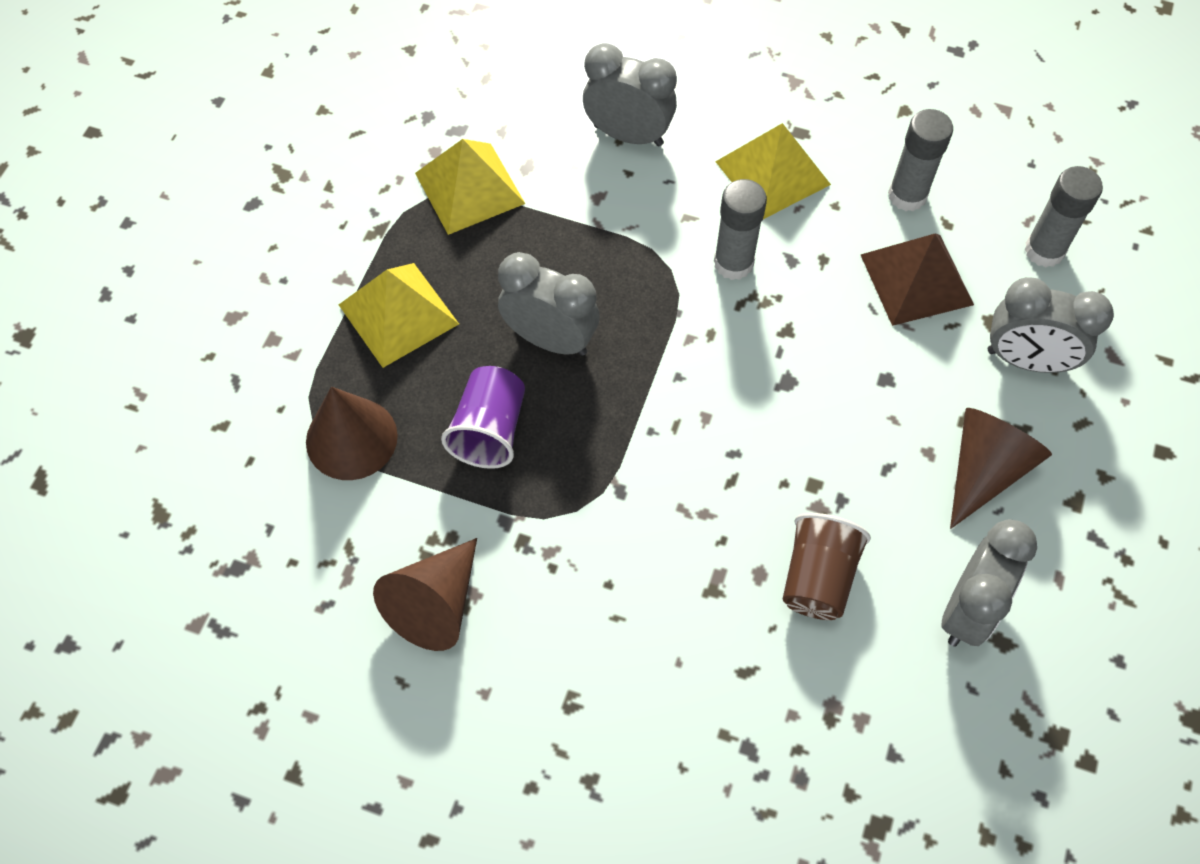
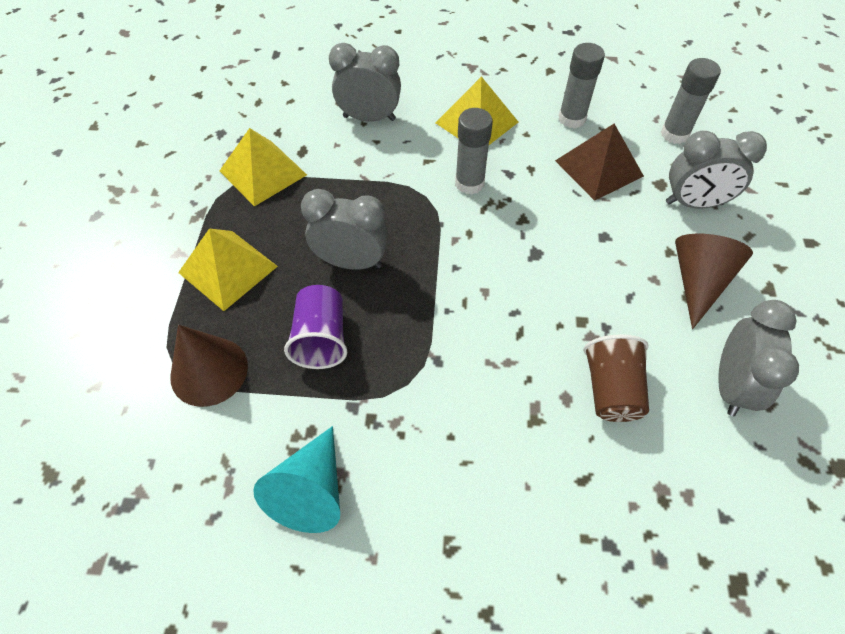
camera: 15 degrees left, 5 degrees down
(435, 604) = (311, 491): brown cone -> turquoise cone

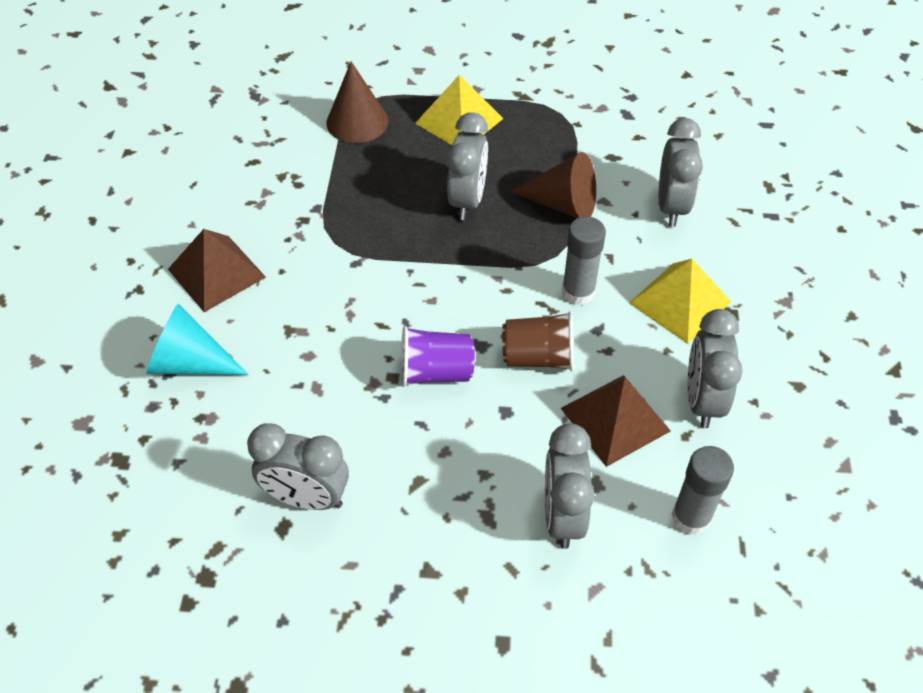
camera: 90 degrees right, 5 degrees down
(263, 173) = (578, 131): yellow pyramid -> none
(311, 491) = (248, 187): turquoise cone -> turquoise cone (189, 363)
(321, 338) = (383, 185): purple cup -> purple cup (436, 372)
(456, 512) = (216, 273): none -> brown pyramid
(571, 119) = (702, 400): grey glue stick -> grey clock
(611, 390) = (312, 391): brown cup -> brown cup (538, 357)
(698, 281) = (440, 495): brown cone -> brown cone (563, 204)

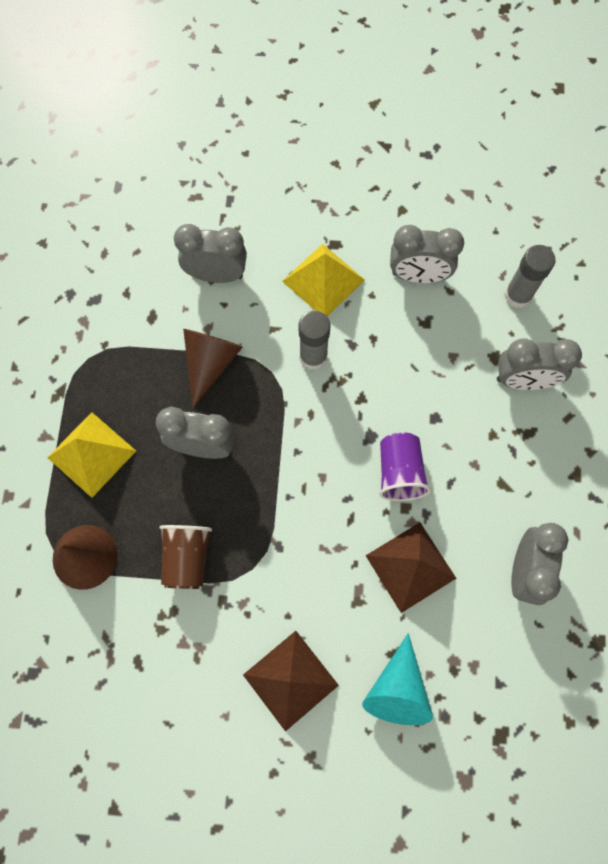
camera: 90 degrees left, 20 degrees up
(538, 357) = (382, 391): brown cup -> brown cup (187, 558)
(615, 419) = (438, 338): brown pyramid -> brown pyramid (410, 567)

